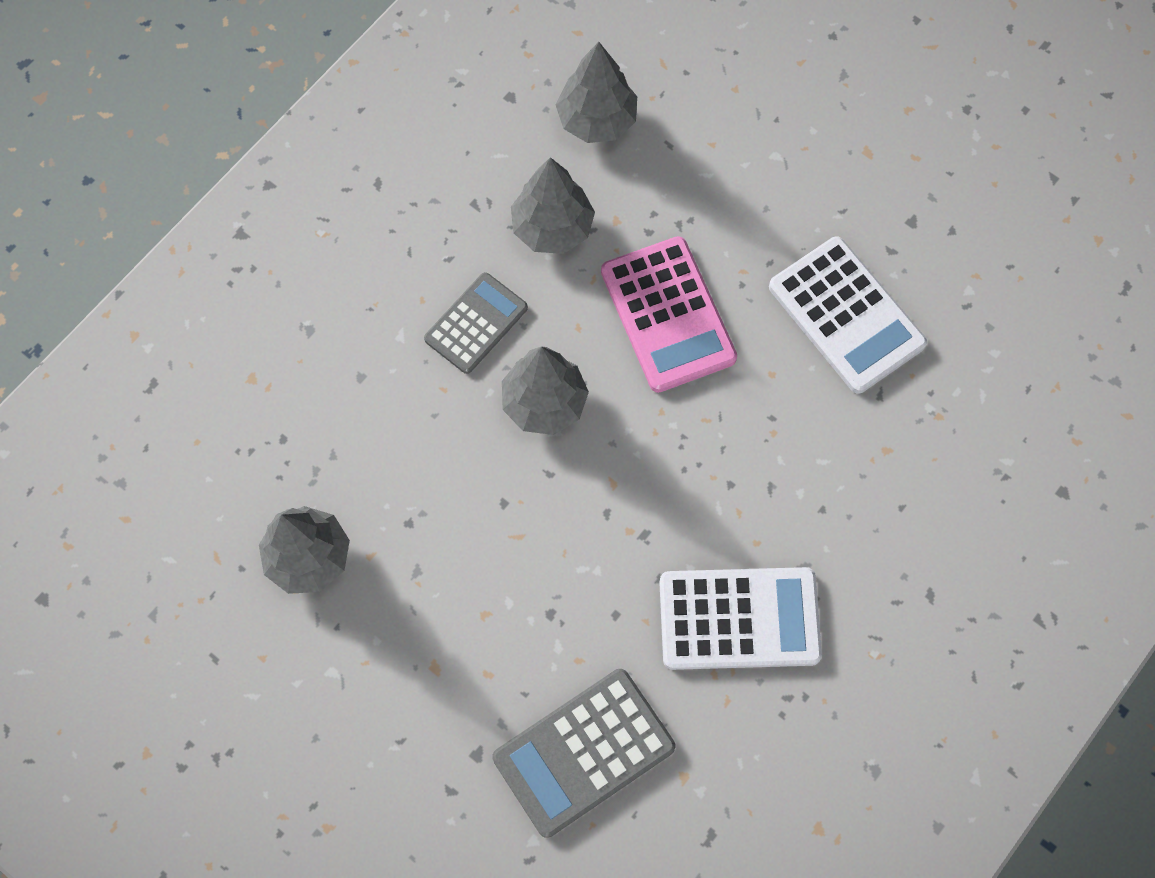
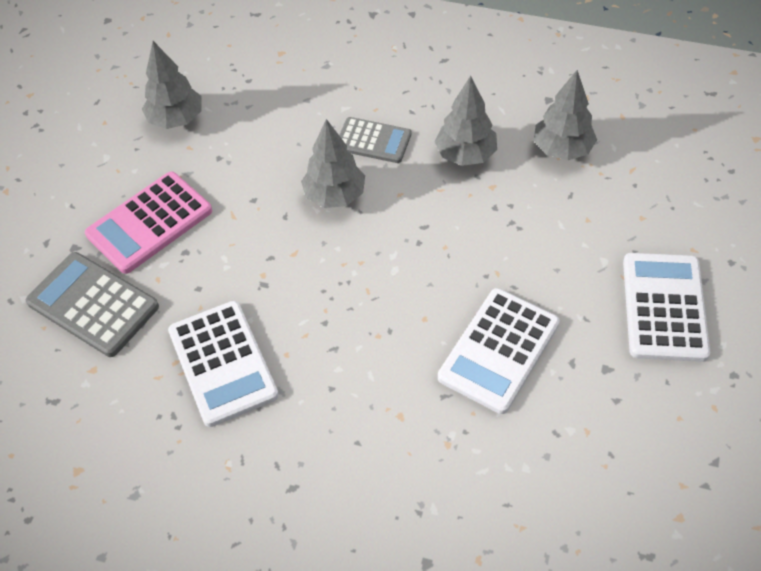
camera: 70 degrees right, 15 degrees down
(668, 315) = (437, 240): pink calculator -> pink calculator (150, 223)
(861, 129) = (664, 307): none -> white calculator

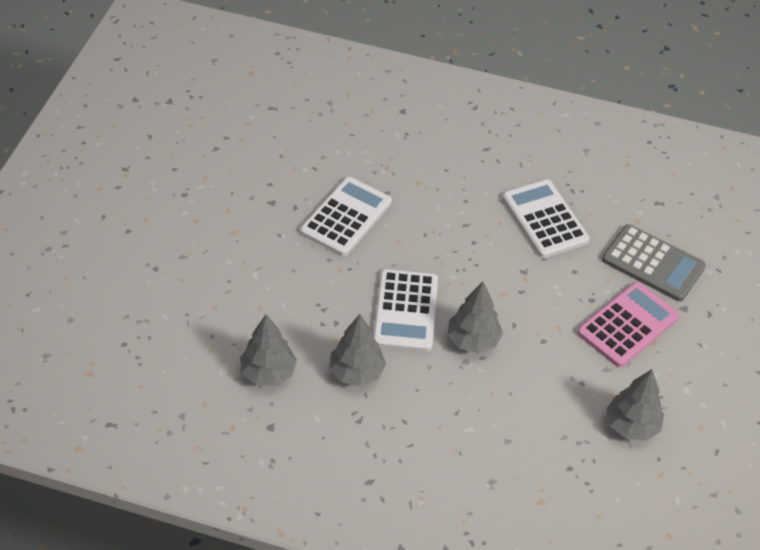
camera: 175 degrees right, 5 degrees down
(373, 141) = (441, 391): grey calculator -> none
(664, 307) = (219, 239): white calculator -> white calculator (405, 311)

